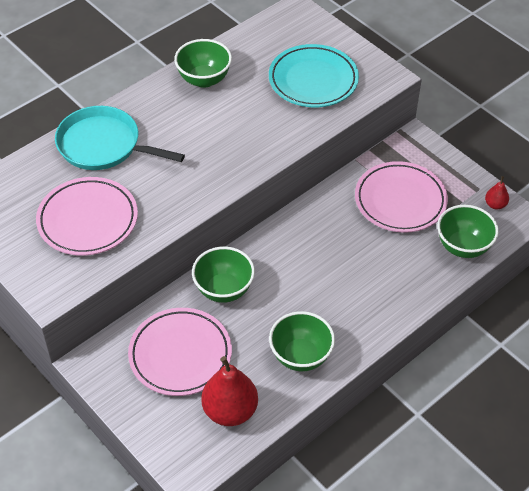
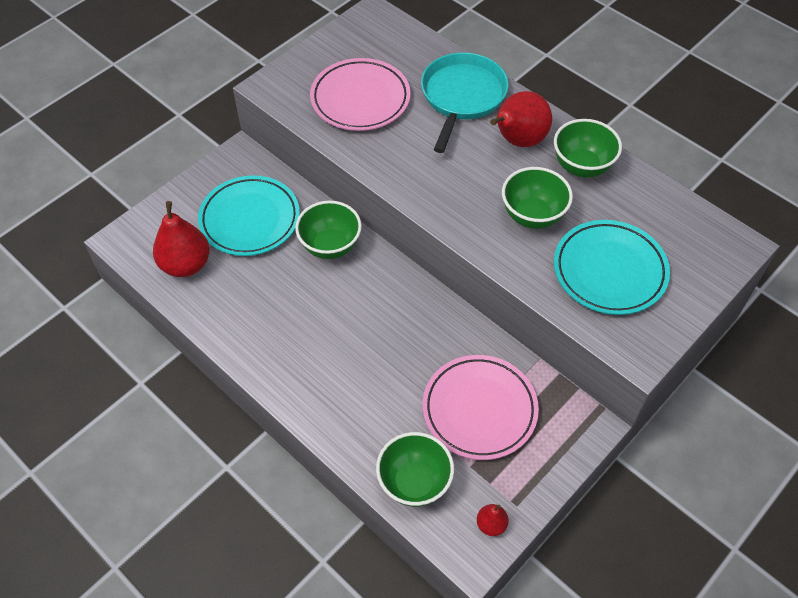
camera: 85 degrees right, 5 degrees up
(167, 114) = (518, 141): none -> red pear
(180, 355) = (250, 219): pink plate -> turquoise plate
(301, 356) = (249, 319): green bowl -> green bowl (532, 216)

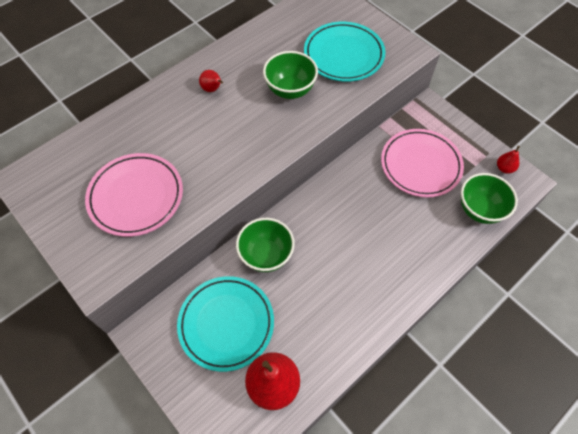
camera: 85 degrees left, 5 degrees up
(462, 96) = (153, 120): turquoise pan -> none
(518, 141) = (212, 89): red pear -> red pear, size x0.49
(582, 166) = (246, 55): green bowl -> none

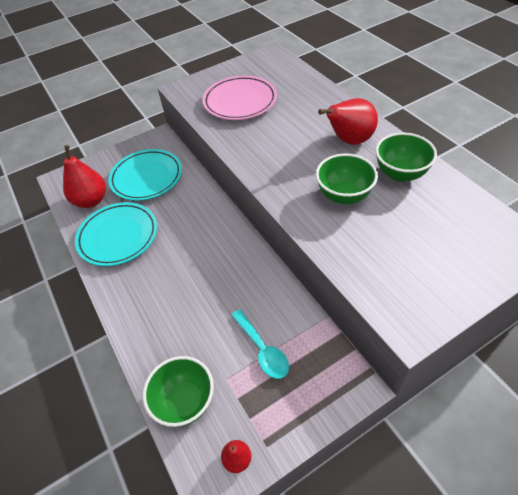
camera: 105 degrees right, 10 degrees down
(212, 89) = (349, 141): red pear -> red pear, size x2.06
(266, 255) = (194, 203): green bowl -> green bowl (400, 173)
(343, 55) = (399, 249): turquoise plate -> turquoise plate (118, 236)
(420, 165) = (262, 349): pink plate -> turquoise spoon

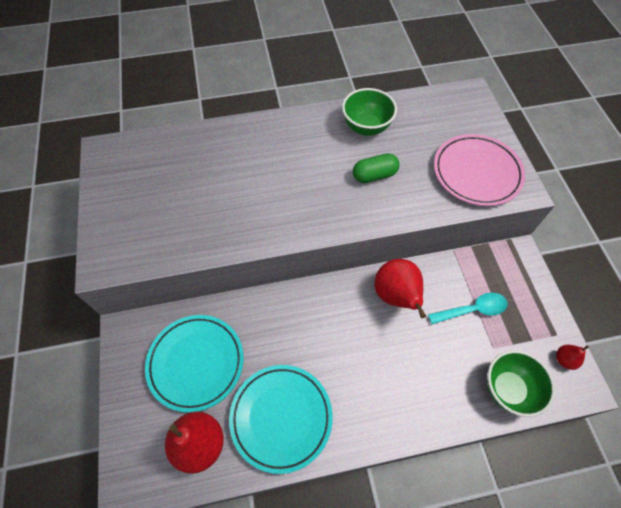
camera: 75 degrees left, 10 degrees up
(240, 102) = (179, 210): pink plate -> pink plate (476, 173)
(344, 195) = (374, 175): green bowl -> green capsule
(349, 141) = (304, 143): red pear -> red pear (396, 296)

